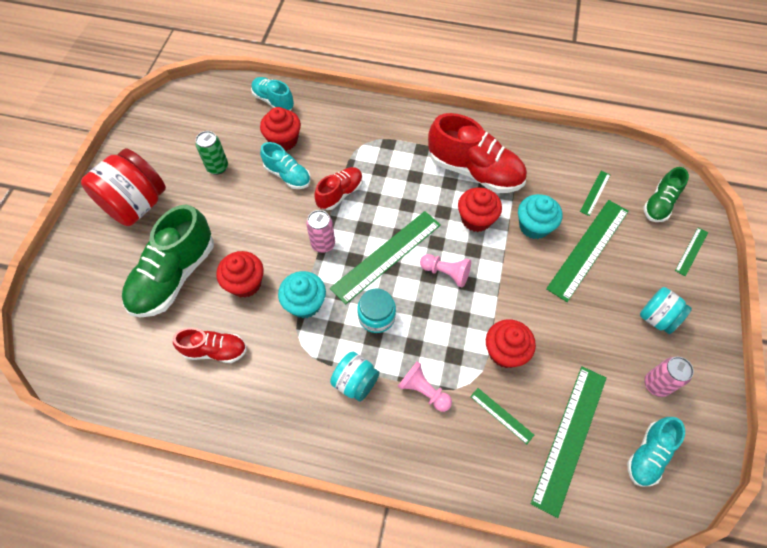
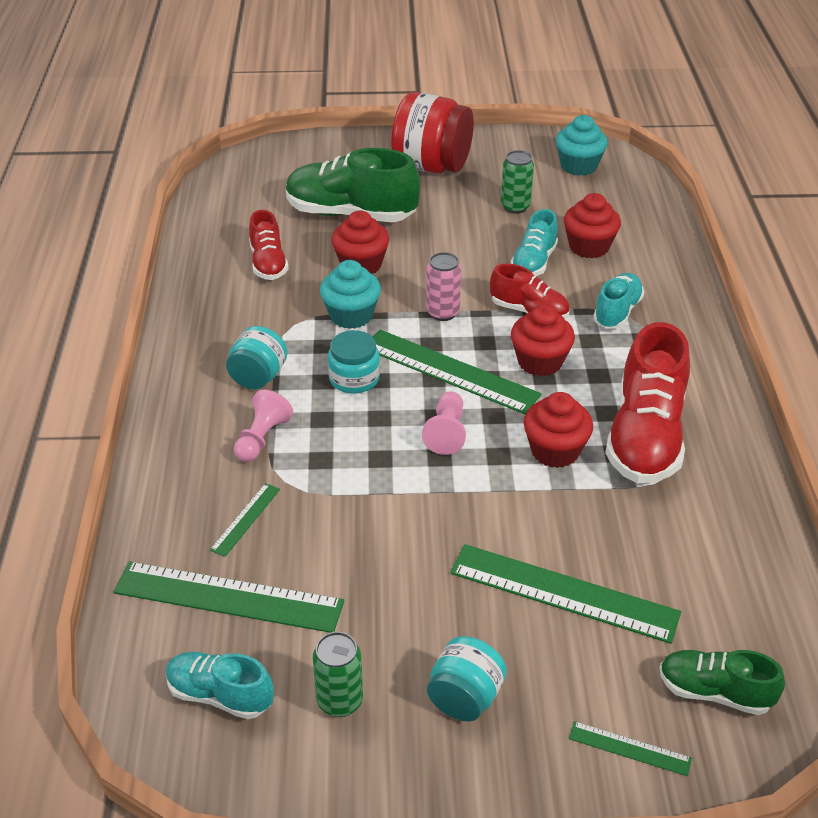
camera: 75 degrees right, 20 degrees down
(273, 101) = (649, 224): turquoise shoe -> turquoise shoe (617, 312)
(505, 352) = (342, 511): red cupcake -> red cupcake (540, 362)
(534, 226) = (575, 519): turquoise cupcake -> turquoise cupcake (578, 166)
(595, 193) = (687, 593): green ruler -> none
(656, 384) = (340, 701): pink can -> green can

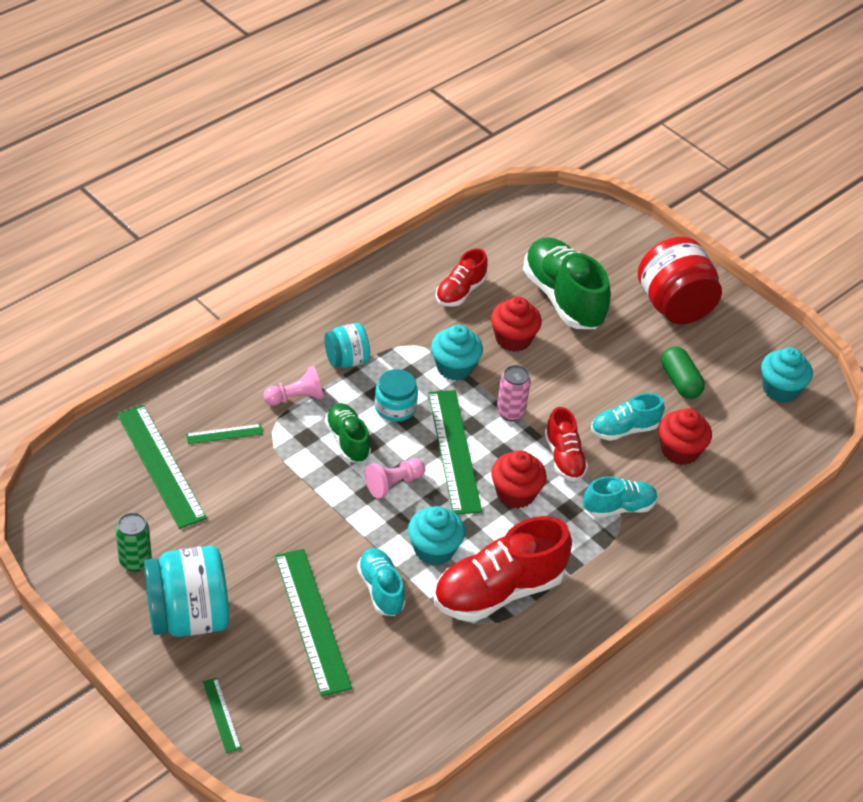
camera: 45 degrees right, 5 degrees up
(220, 695) = (93, 507): turquoise shoe -> turquoise shoe (381, 589)
(465, 697) = (188, 616): turquoise jar -> turquoise jar, size x1.78
(515, 207) = (680, 382): green can -> green capsule
(555, 451) = (434, 549): red cupcake -> turquoise cupcake
(714, 692) = (302, 737): green shoe -> green shoe (347, 440)

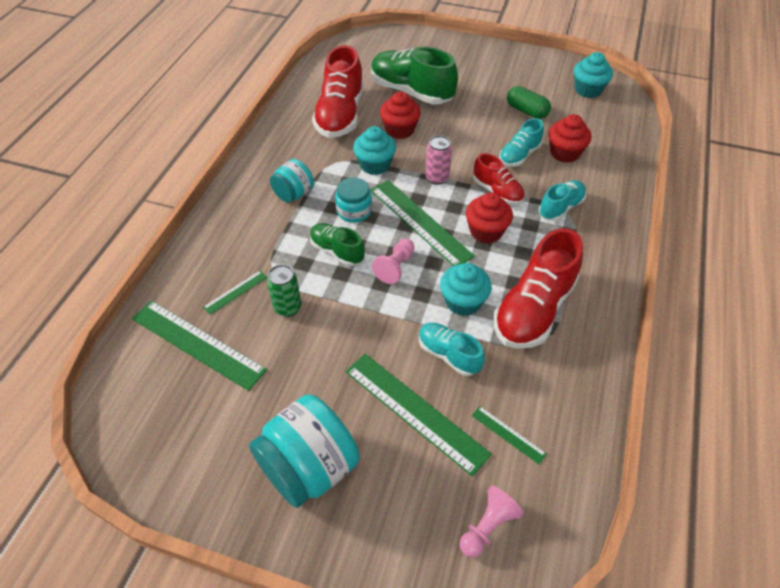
camera: 25 degrees left, 5 degrees up
(135, 561) = (228, 441): green can -> green can (288, 307)
(221, 714) = (401, 547): green ruler -> green ruler (508, 434)
(296, 398) = (274, 237): pink pawn -> pink pawn (487, 526)
(460, 292) = (340, 115): red shoe -> red shoe, size x1.79
(674, 306) = (483, 69): red jar -> none

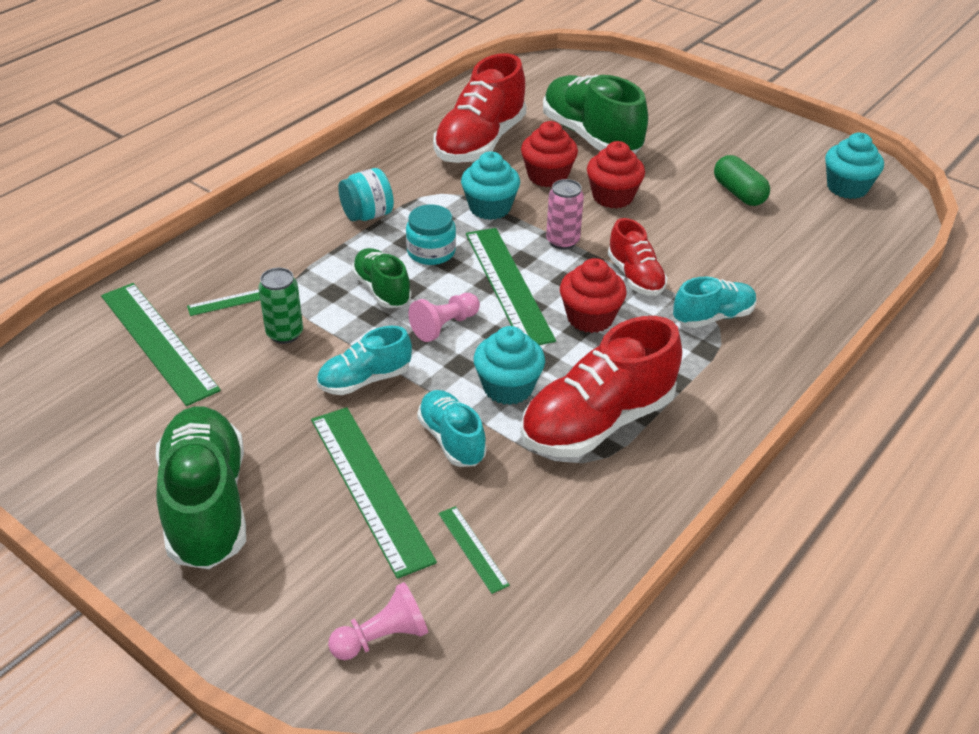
camera: 20 degrees right, 10 degrees down
(309, 467) = (206, 505): turquoise jar -> green shoe
(519, 155) = (693, 242): turquoise shoe -> turquoise shoe (364, 380)
(564, 153) = (762, 254): red cupcake -> red cupcake (613, 197)

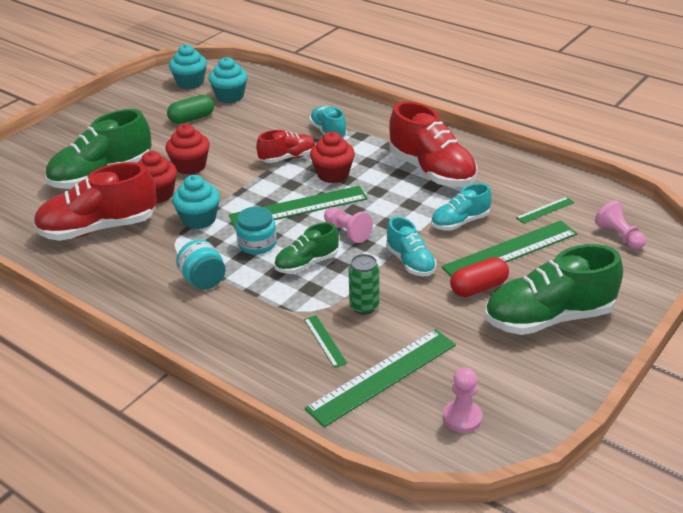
camera: 90 degrees left, 5 degrees down
(65, 399) = (462, 418): none -> pink pawn
(292, 441) = (478, 288): none -> red capsule
(480, 142) = (98, 228): red shoe -> red shoe turned 135 degrees clockwise
(508, 387) = (407, 203): turquoise cupcake -> turquoise cupcake (230, 96)
(562, 241) = (246, 186): pink can -> none

